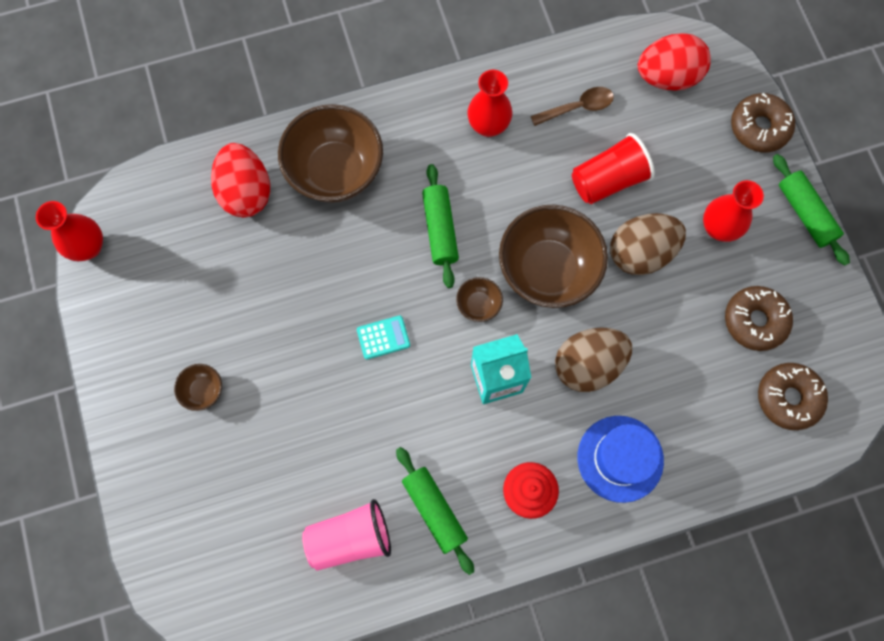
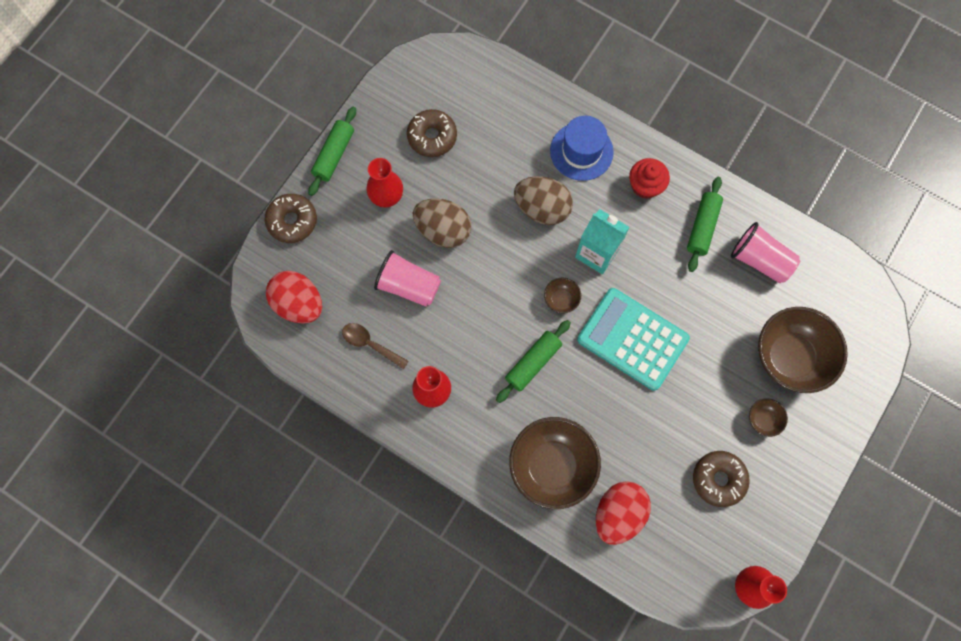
camera: 130 degrees left, 0 degrees up
(383, 337) = (632, 339): turquoise calculator -> turquoise calculator, size x2.46
(547, 270) = (502, 276): brown bowl -> brown bowl (789, 357)
(608, 180) = (409, 286): red cup -> pink cup
(788, 398) = (465, 89): brown donut -> brown donut (718, 479)

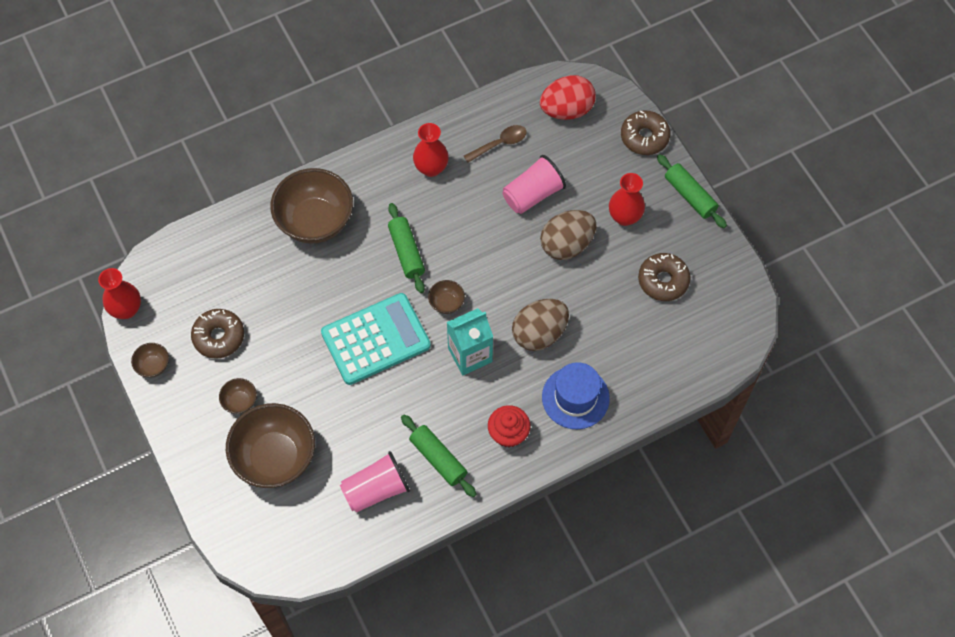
camera: 120 degrees right, 10 degrees down
(618, 513) = (246, 248): red egg -> none
(783, 521) = (153, 366): none -> brown bowl

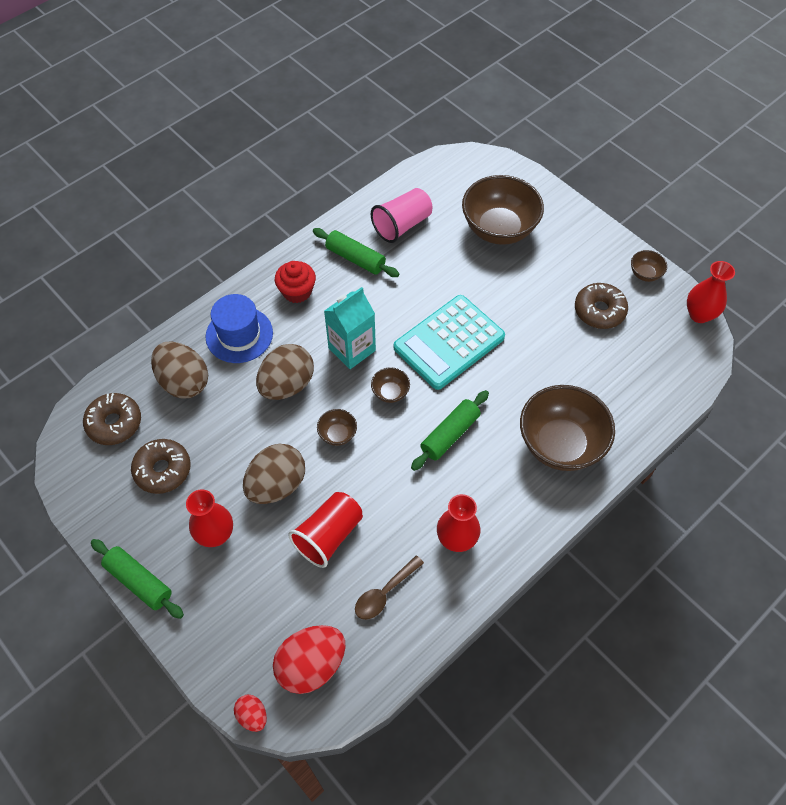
camera: 165 degrees right, 5 degrees down
(240, 401) = (551, 263): brown bowl -> brown bowl (337, 434)
(406, 252) = (450, 434): green rolling pin -> green rolling pin turned 75 degrees clockwise
(532, 194) = (328, 535): pink cup -> red cup
(615, 89) = (252, 715): none -> red egg
(635, 360) = (184, 382): none -> brown egg
(644, 137) = (204, 650): brown donut -> brown donut (114, 423)

